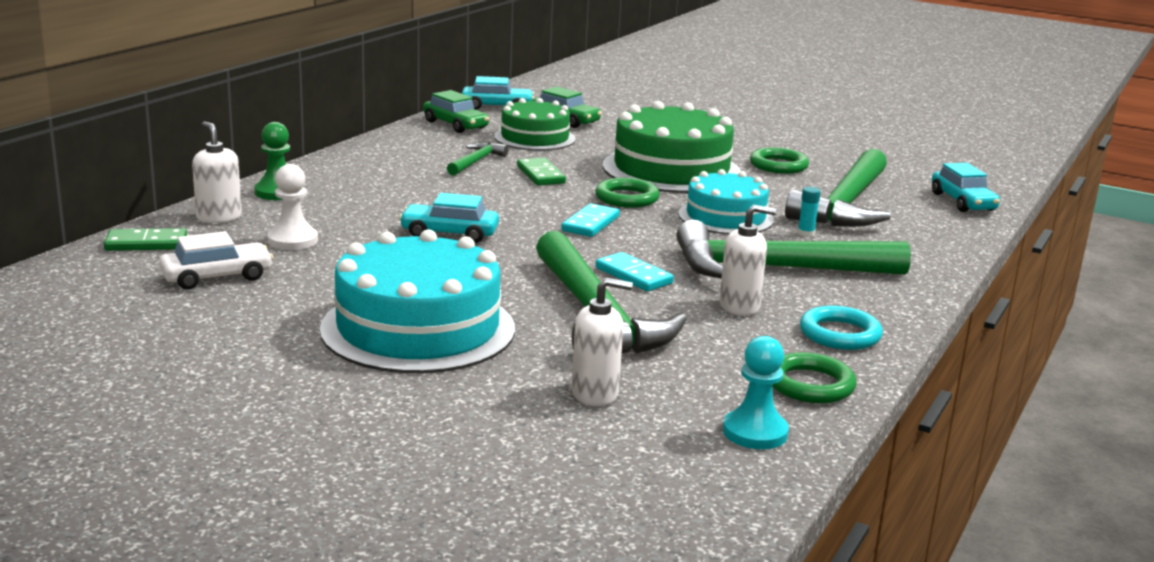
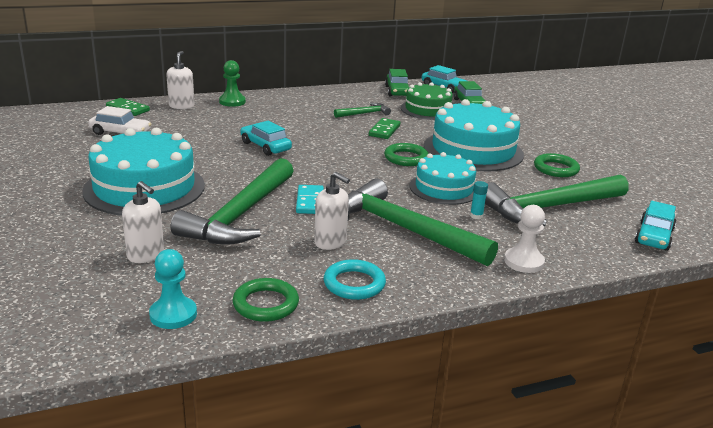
camera: 40 degrees right, 5 degrees up
(292, 240) = (187, 126): white pawn -> white pawn (523, 262)
(590, 224) = (351, 165): turquoise domino -> none
(671, 169) = (473, 150): green cake -> turquoise cake

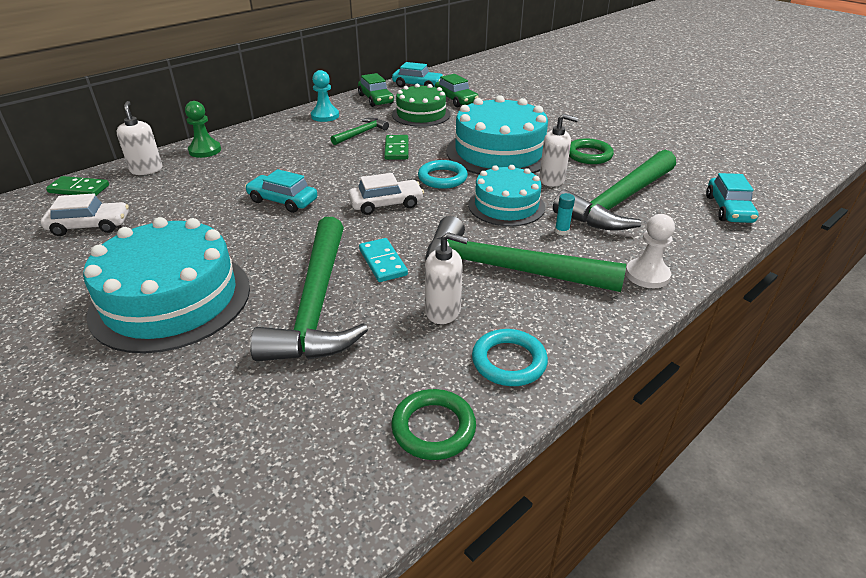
camera: 20 degrees left, 10 degrees up
(146, 255) = (237, 404): white soap dispenser -> white soap dispenser (552, 180)
(173, 314) = (332, 489): turquoise pawn -> turquoise pawn (325, 116)
(344, 166) = (386, 204): none -> white car
(406, 158) = (442, 178): green ring -> turquoise ring

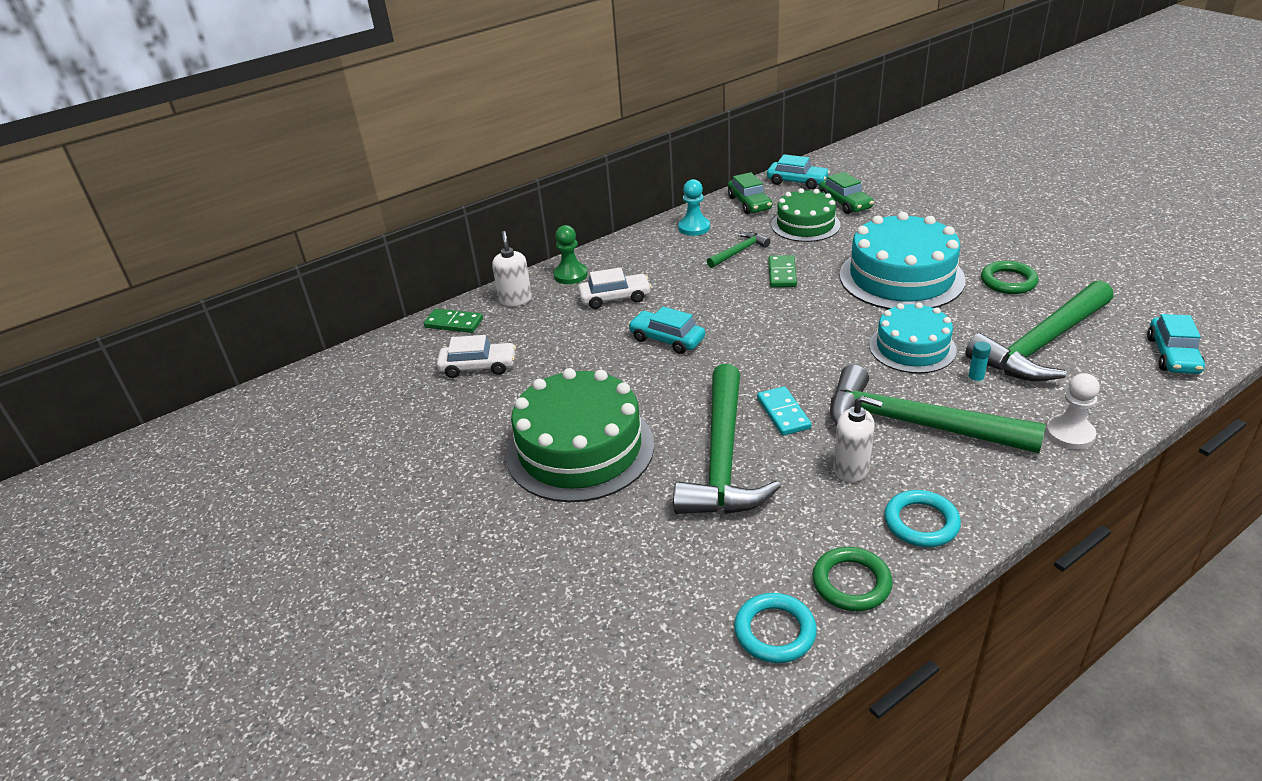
camera: 10 degrees right, 0 degrees up
(171, 299) = (580, 449): turquoise cake -> green cake
(386, 204) = (779, 344): white car -> white car (615, 298)
(442, 178) = (838, 312): turquoise ring -> turquoise ring (775, 631)
(552, 180) = (964, 315): white soap dispenser -> none

